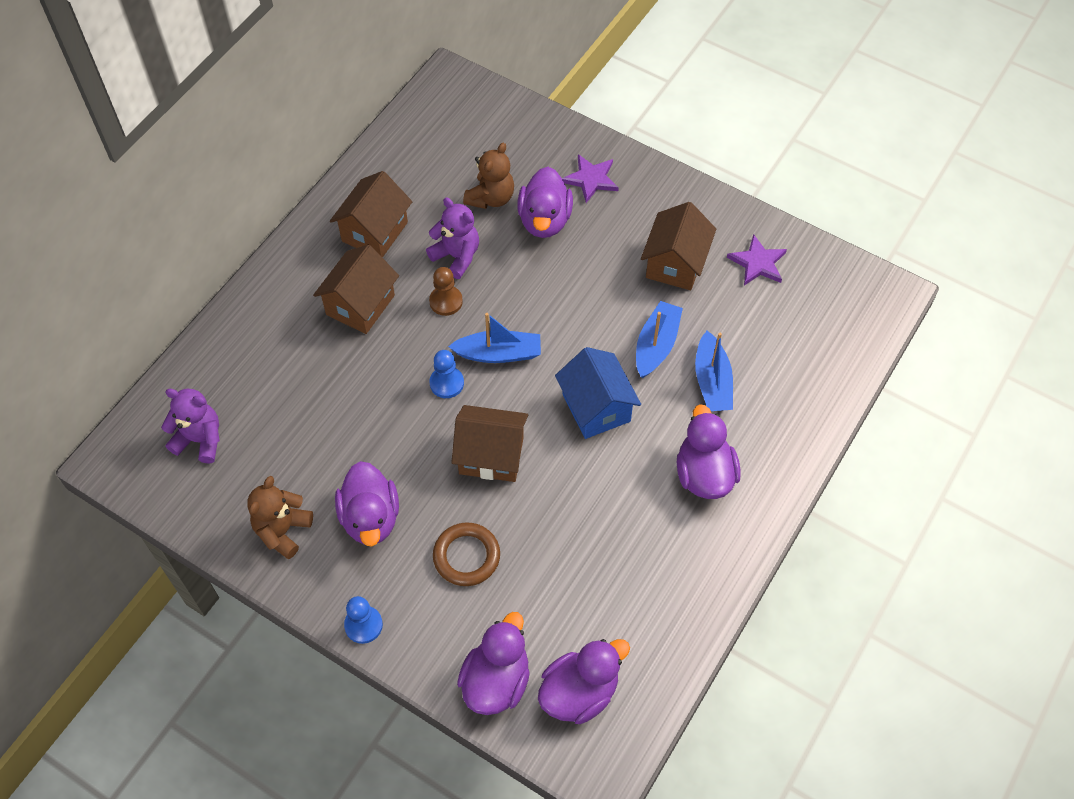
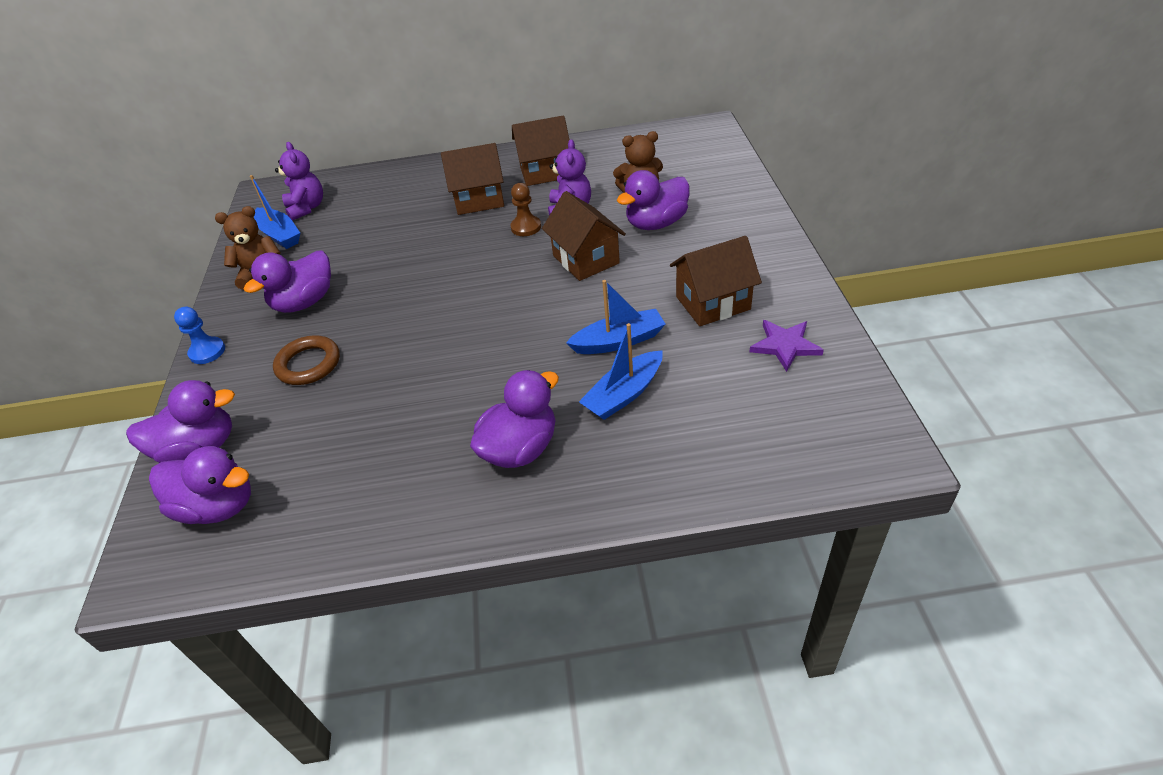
camera: 55 degrees right, 15 degrees down
(446, 383) = (456, 267): blue pawn -> none
(491, 455) = (414, 322): brown house -> brown house (586, 259)
(499, 353) = (510, 273): blue boat -> blue boat (280, 235)
(591, 179) = (725, 220): purple star -> none
(596, 407) = (517, 346): blue house -> none

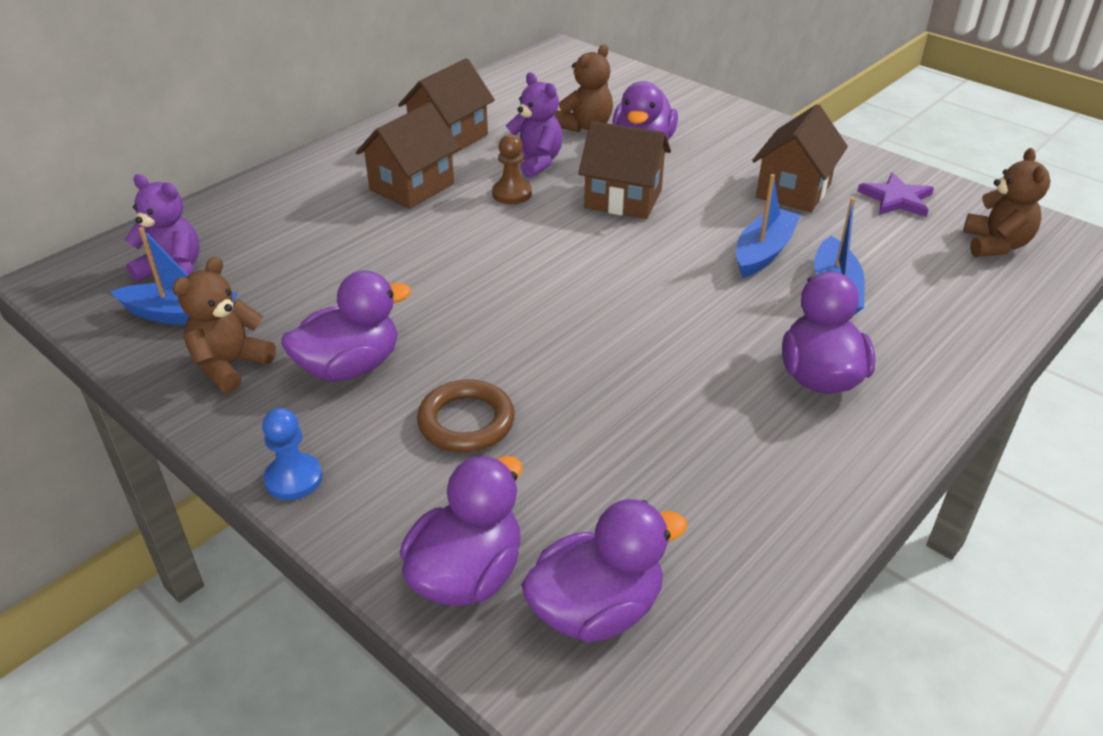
camera: 45 degrees left, 5 degrees down
(305, 302) = (350, 367): purple duck -> purple duck turned 120 degrees counterclockwise
(808, 423) = (995, 245): none -> brown teddy bear

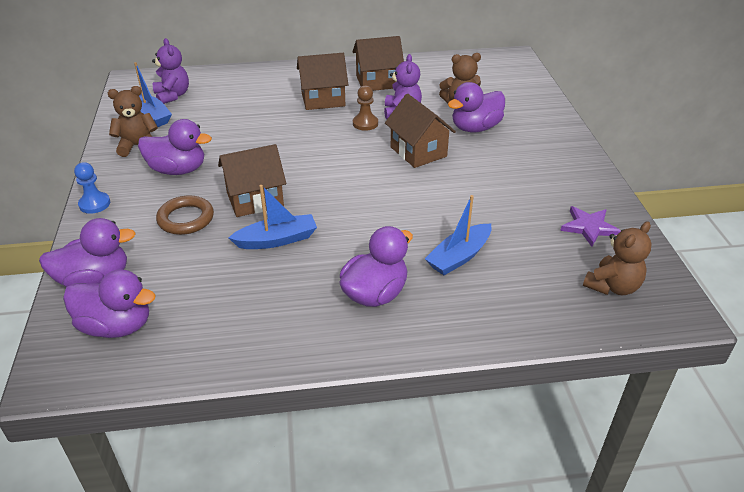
camera: 40 degrees right, 0 degrees up
(763, 252) = (451, 216): blue boat -> blue boat (277, 240)
(793, 190) = (527, 191): brown house -> brown house (255, 199)

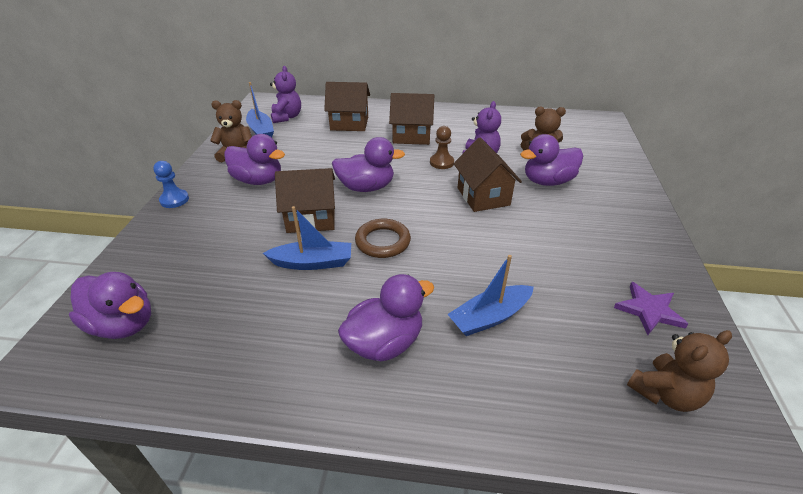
camera: 15 degrees right, 0 degrees up
(95, 280) = (133, 272): purple duck -> purple duck (366, 187)
(186, 219) = (241, 227): brown ring -> brown ring (383, 241)
(377, 82) = (467, 127): brown house -> brown house (349, 123)

